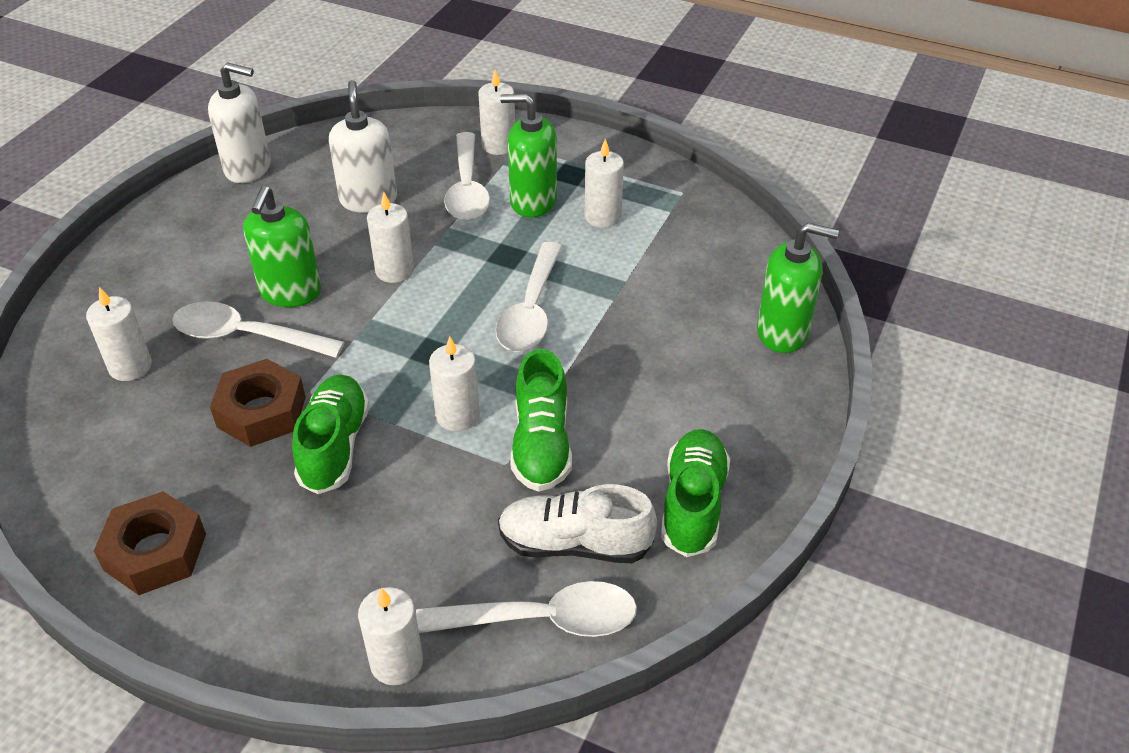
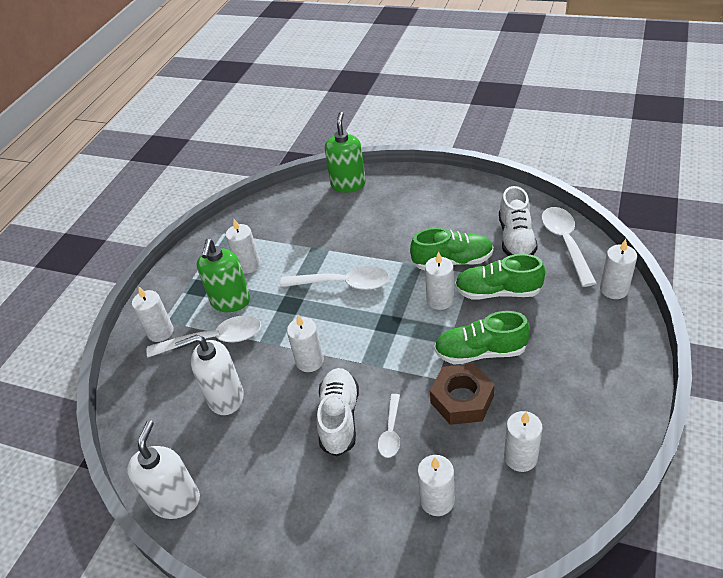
camera: 90 degrees left, 0 degrees up
(142, 456) = (520, 457): none -> white candle
(155, 552) = (593, 419): brown nut -> none
(246, 336) = (391, 432): white spoon -> white spoon, size x0.57
(290, 292) = (339, 418): green soap dispenser -> white shoe
(693, 504) = (476, 203): green shoe -> green shoe (498, 292)

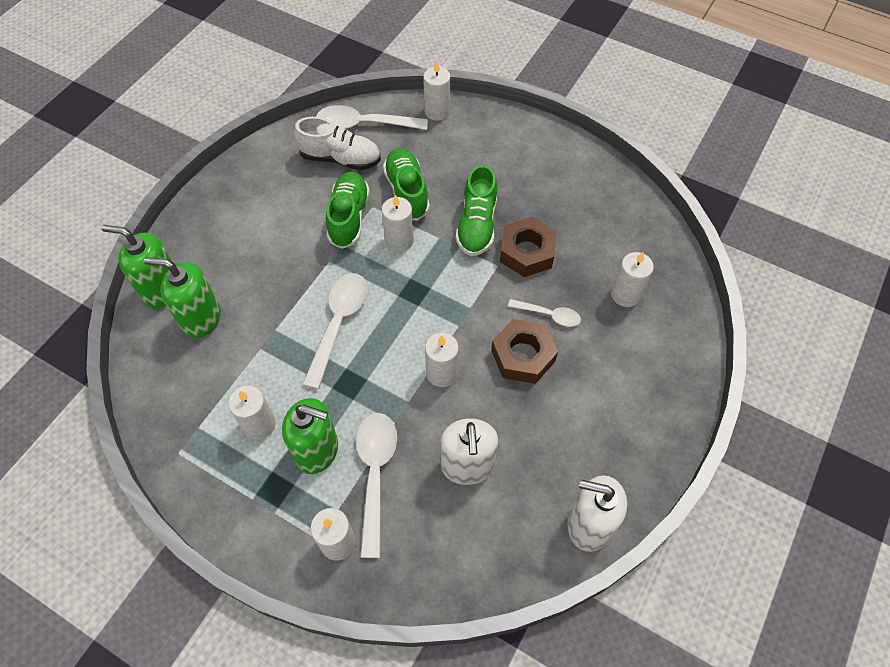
camera: 85 degrees left, 15 degrees up
(329, 210) = (201, 319): none -> green soap dispenser
(339, 418) = (523, 356): white shoe -> brown nut
(498, 292) = (407, 192): green shoe -> green shoe turned 150 degrees clockwise
(520, 457) = (595, 227): white candle -> none

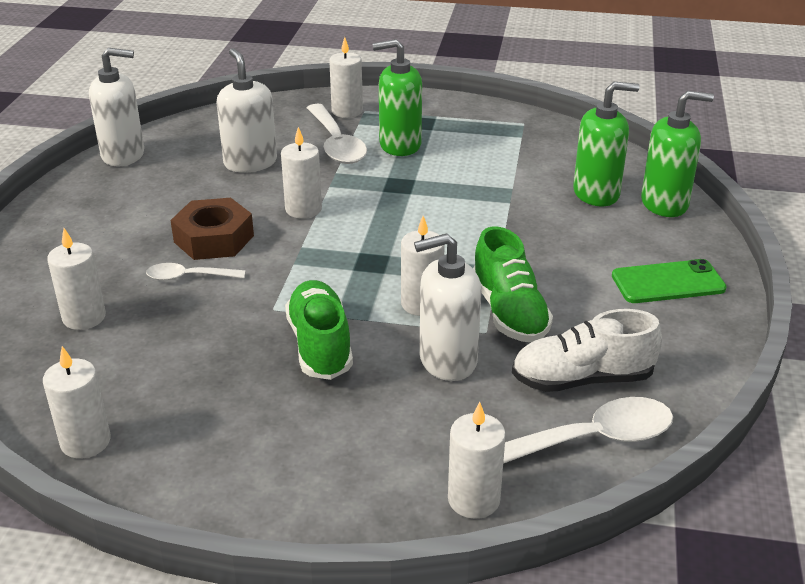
camera: 160 degrees right, 25 degrees down
(232, 212) = (668, 282): none -> green phone
(259, 424) = (466, 147): white candle -> white candle (85, 442)
(338, 323) = (443, 220): white spoon -> none
(407, 192) = (447, 360): green shoe -> white soap dispenser
(527, 252) = (235, 331): brown nut -> none

